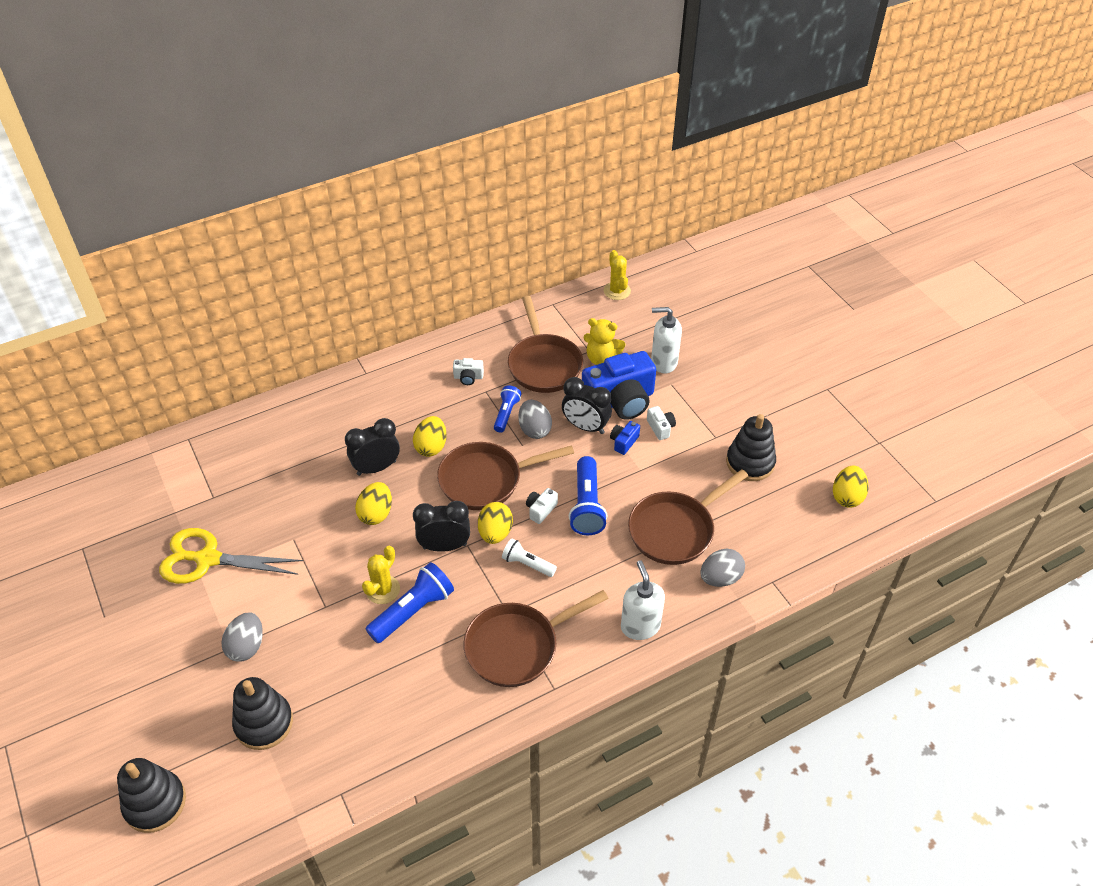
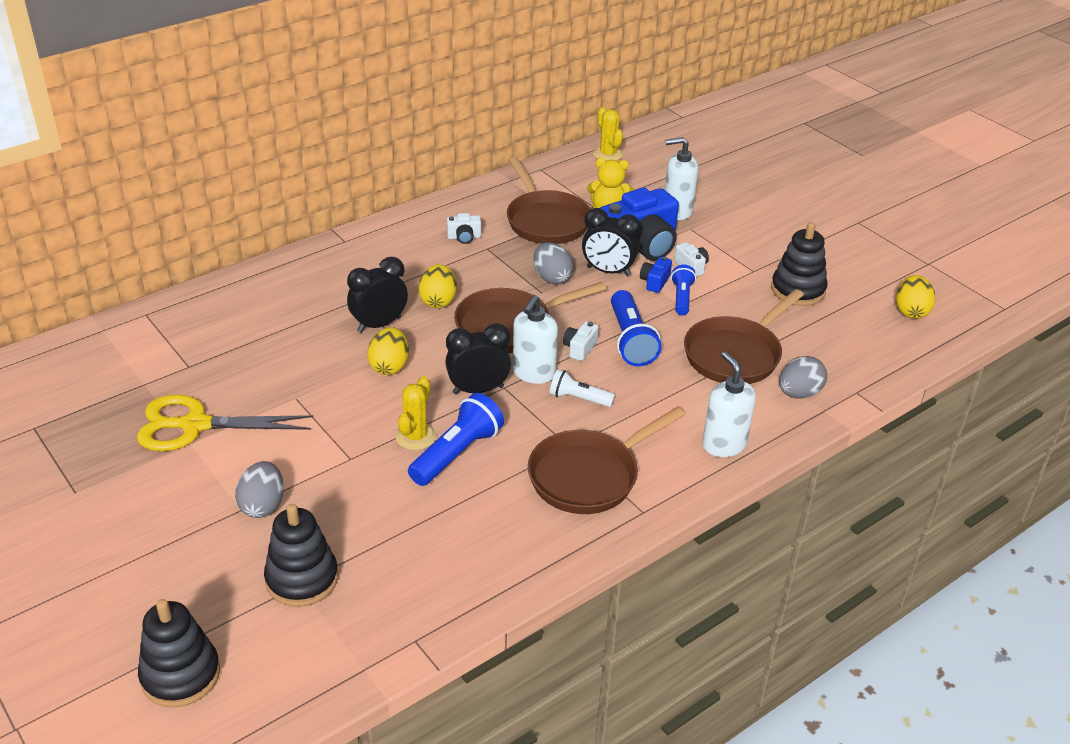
camera: 10 degrees left, 10 degrees down
(495, 533) = (533, 373): yellow egg -> white soap dispenser
(506, 414) = (516, 266): blue flashlight -> blue flashlight (681, 298)

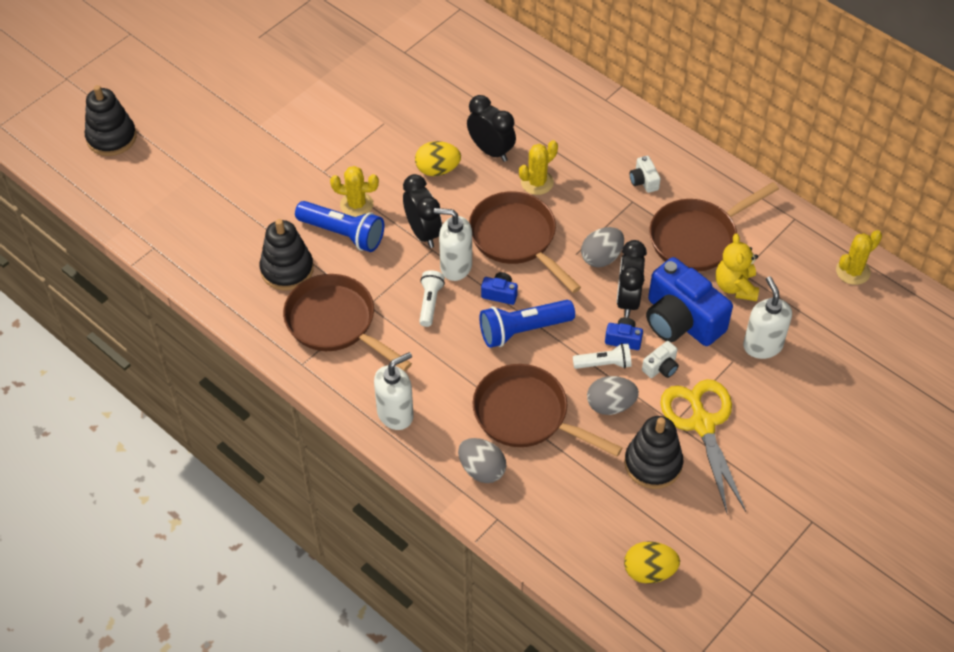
camera: 80 degrees right, 15 degrees up
(195, 425) = (339, 75): yellow scissors -> yellow scissors (702, 424)
(263, 505) = (264, 135): grey egg -> grey egg (610, 405)
(302, 579) = (199, 175): black stacking toy -> black stacking toy (287, 269)
(438, 301) = (537, 182): yellow egg -> yellow cactus
(580, 348) = (500, 294): white camera -> blue camera
(681, 298) = (604, 364): blue flashlight -> white flashlight

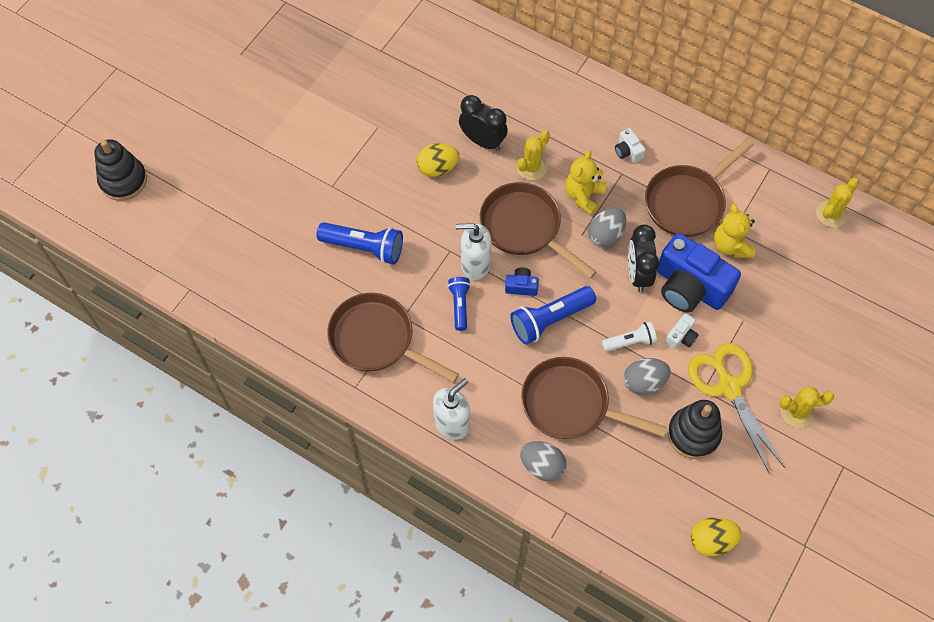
camera: 10 degrees left, 10 degrees up
(287, 269) = (320, 292): black stacking toy -> none
(356, 204) = (370, 215): yellow cactus -> yellow cactus (797, 412)
(423, 233) = (438, 235): black clock -> none
(430, 303) = (459, 305): white flashlight -> blue flashlight
(586, 217) = (583, 196): none -> yellow teddy bear
(623, 339) = (642, 314): blue camera -> none
(762, 345) = (766, 300): white soap dispenser -> none

